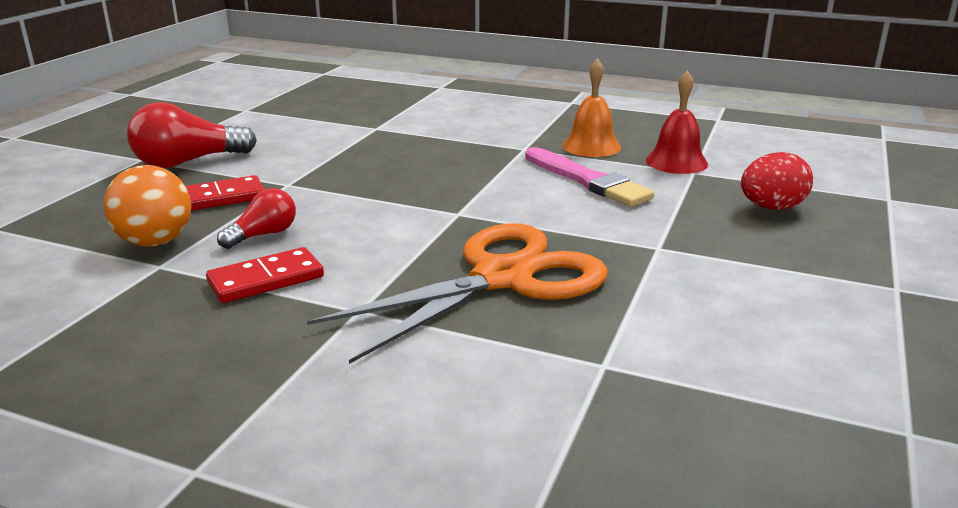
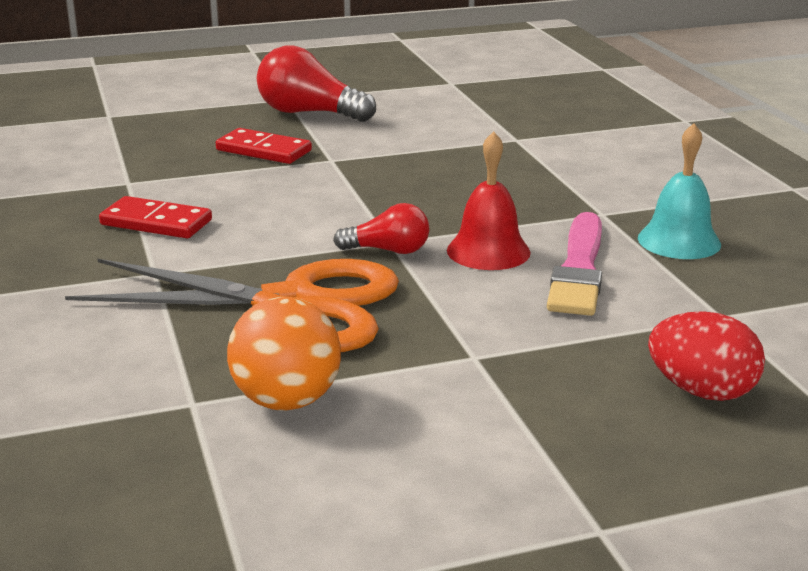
camera: 50 degrees right, 0 degrees up
(155, 242) = (160, 165): orange ball -> orange ball (286, 401)
(263, 235) = (226, 191): red light bulb -> red light bulb (388, 250)
(591, 146) = (679, 241): orange bell -> turquoise bell
(676, 162) = (730, 298): red bell -> red bell (488, 251)

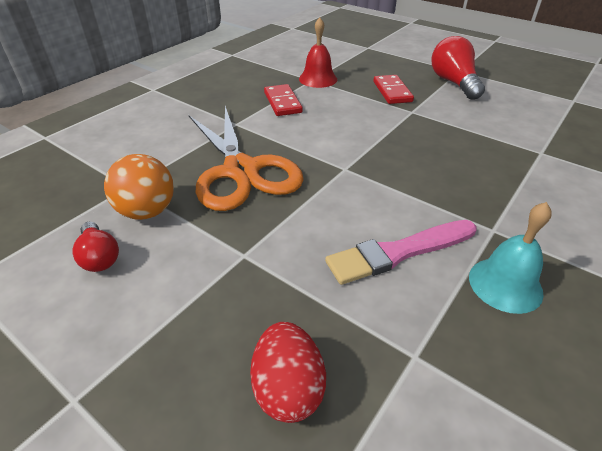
camera: 55 degrees right, 15 degrees up
(388, 250) = (333, 172): red light bulb -> red light bulb (99, 256)
(488, 251) = (376, 206): red bell -> red bell (318, 79)

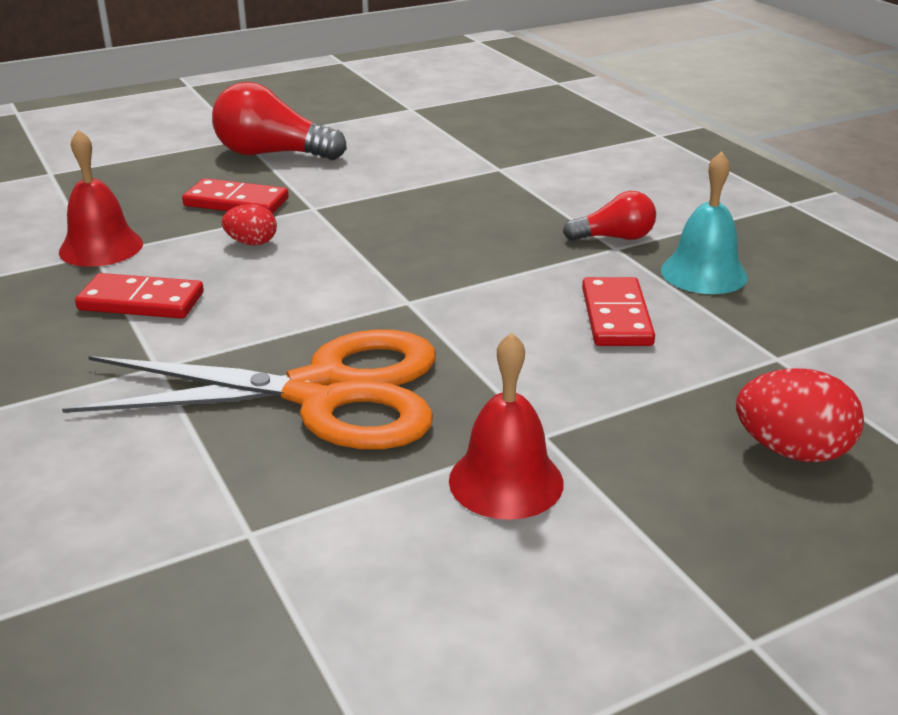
camera: 65 degrees left, 10 degrees down
(99, 256) = (448, 590): red light bulb -> red light bulb (614, 238)
(147, 211) = (356, 517): orange ball -> none
(194, 252) = (506, 481): none -> red bell
(358, 108) = (252, 243): none -> red egg
(398, 252) = (616, 316): pink brush -> red domino

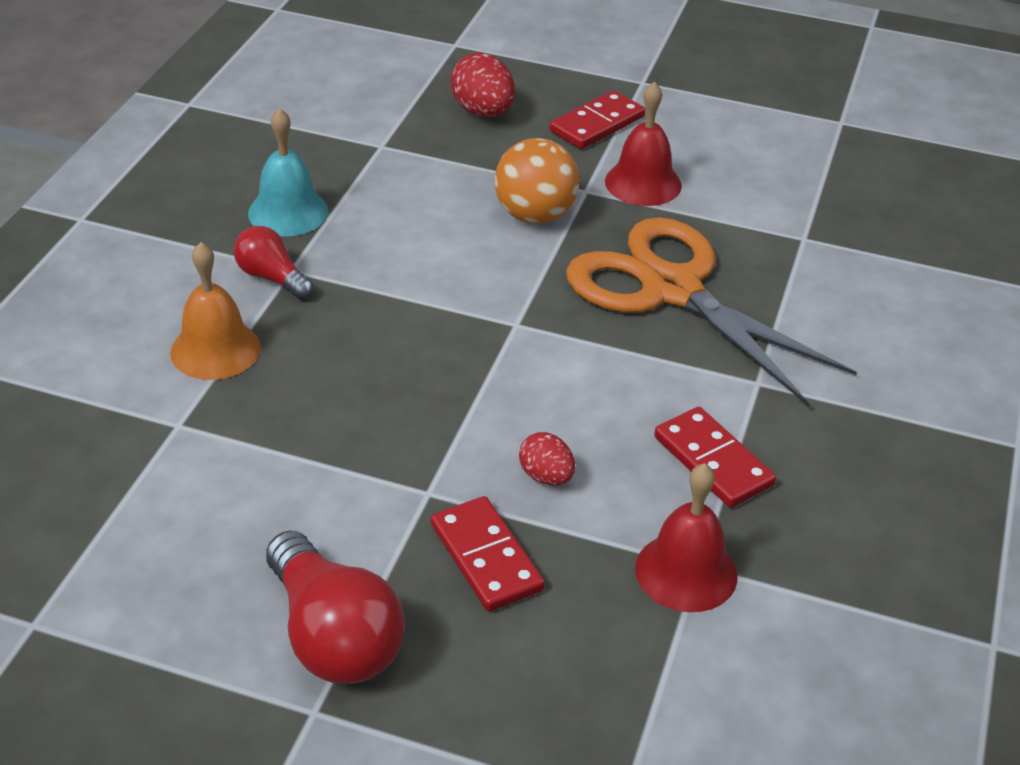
camera: 135 degrees left, 10 degrees up
(540, 382) = (535, 215): none -> orange ball
(556, 196) = (215, 349): none -> orange bell
(616, 316) = (410, 222): red domino -> red domino (597, 124)

